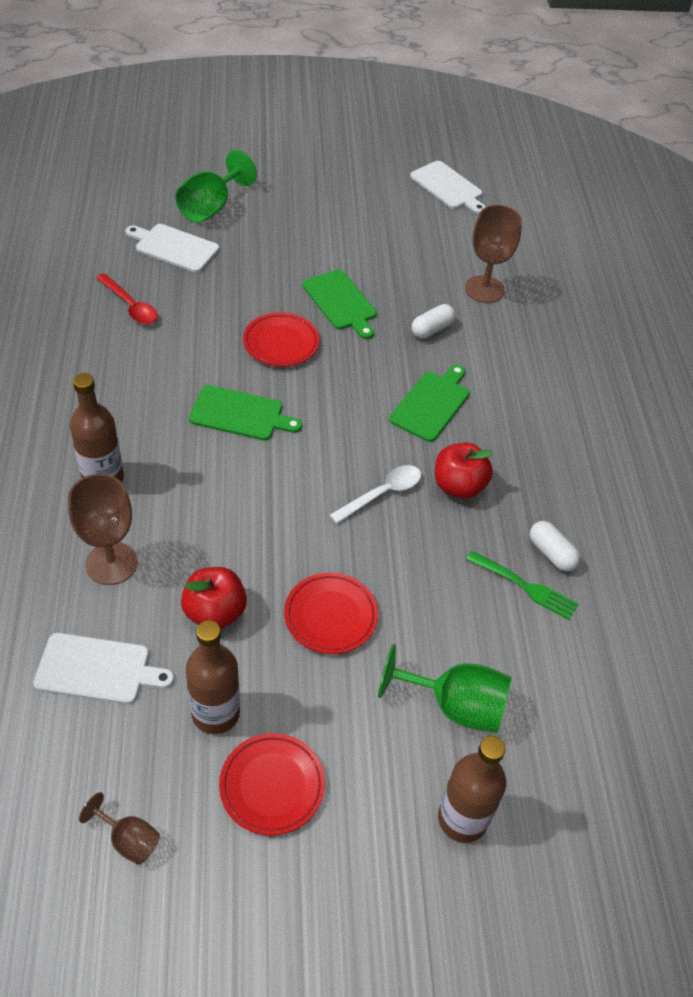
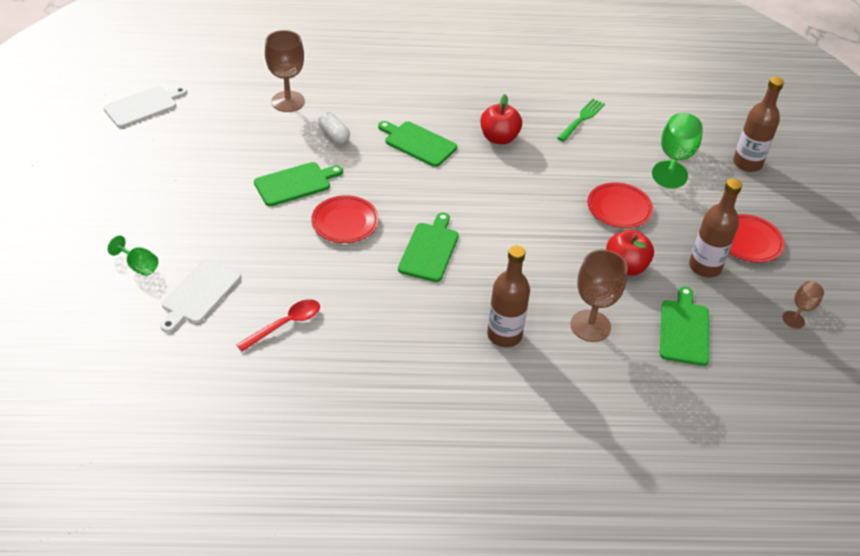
camera: 85 degrees left, 5 degrees down
(97, 669) = (684, 330): white cutting board -> green cutting board
(211, 208) = (139, 266): green goblet -> green goblet, size x0.56
(382, 493) = (509, 176): white spoon -> none
(551, 553) = (553, 104): white capsule -> none

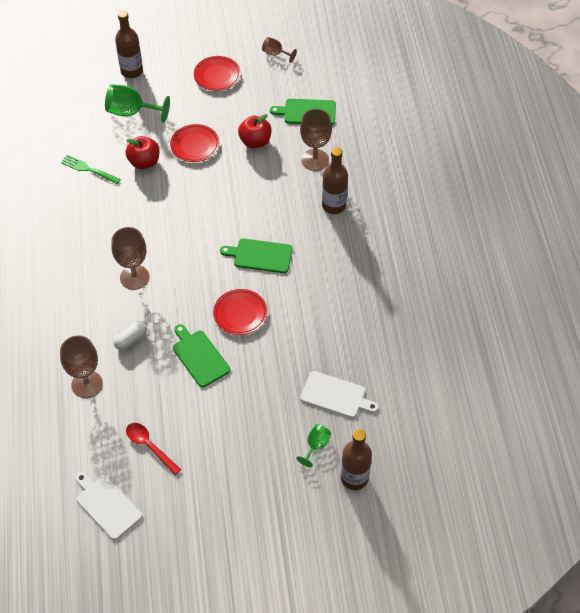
camera: 95 degrees left, 10 degrees up
(285, 324) = (353, 333): red spoon -> red spoon (149, 446)
(418, 143) = (134, 277): green cutting board -> brown goblet
(499, 138) = (121, 222): red apple -> red apple (144, 162)
(705, 267) = (247, 100): brown bottle -> brown bottle (354, 478)

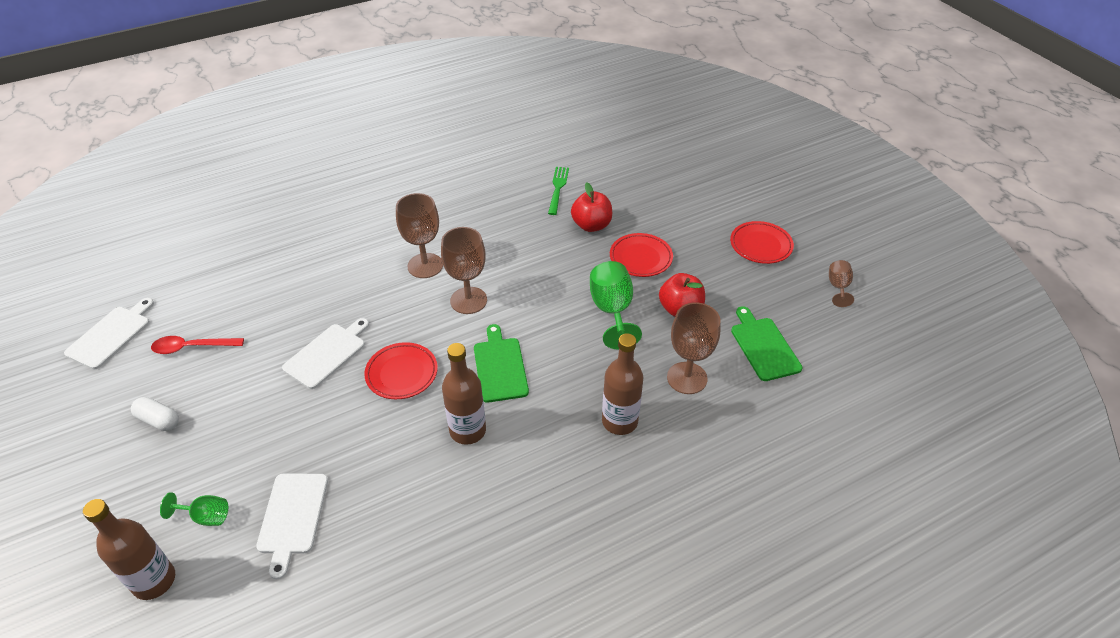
camera: 70 degrees right, 10 degrees down
(87, 384) = (270, 272): brown goblet -> brown goblet (468, 300)
(131, 340) = (337, 288): white capsule -> white capsule (158, 420)
(132, 71) = (715, 178): brown bottle -> brown bottle (468, 430)
(132, 112) = (657, 195): green goblet -> green goblet (612, 311)
(149, 446) = (192, 347): red spoon -> red spoon turned 120 degrees counterclockwise
(199, 356) = (327, 354): green cutting board -> white cutting board

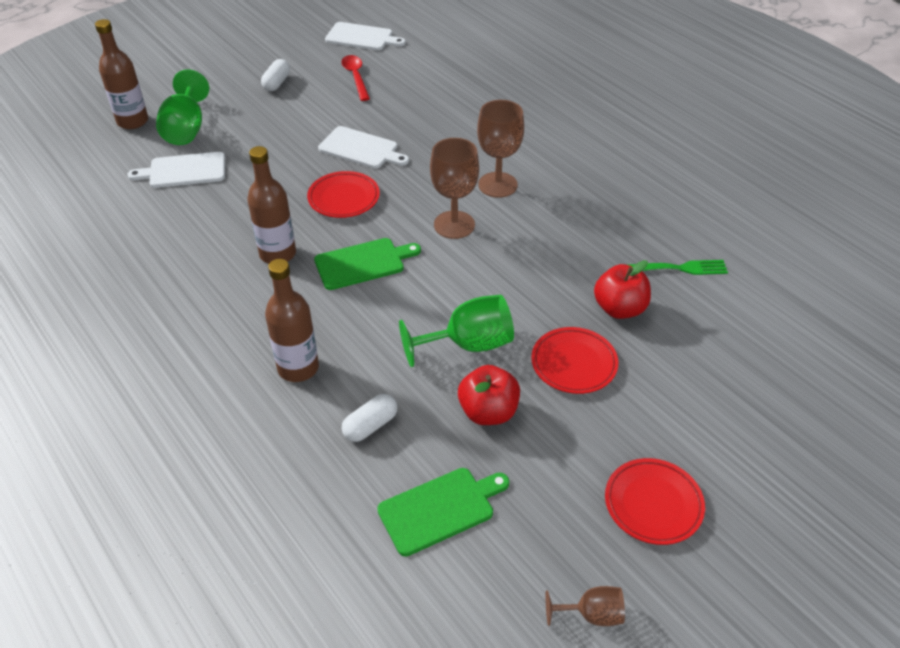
camera: 80 degrees right, 0 degrees up
(205, 516) = (186, 129): green goblet -> green goblet, size x1.79
(687, 378) = (370, 426): brown goblet -> white capsule

